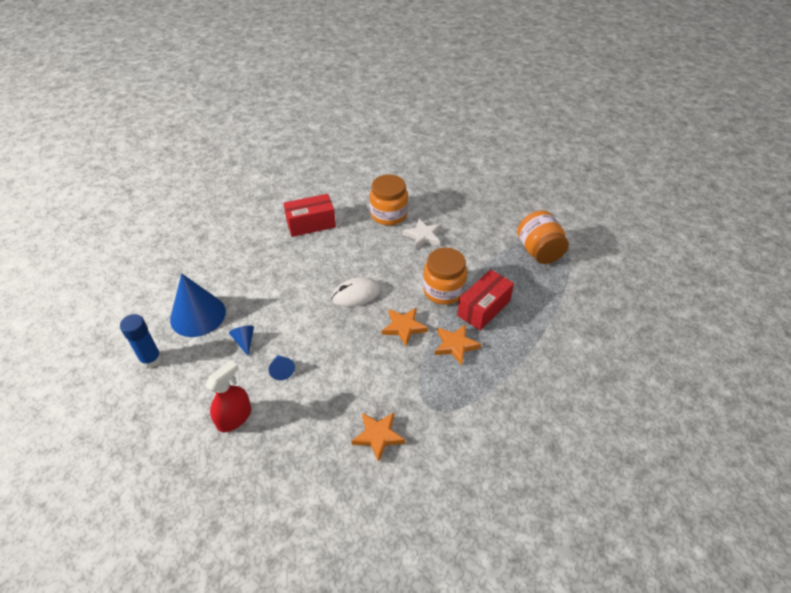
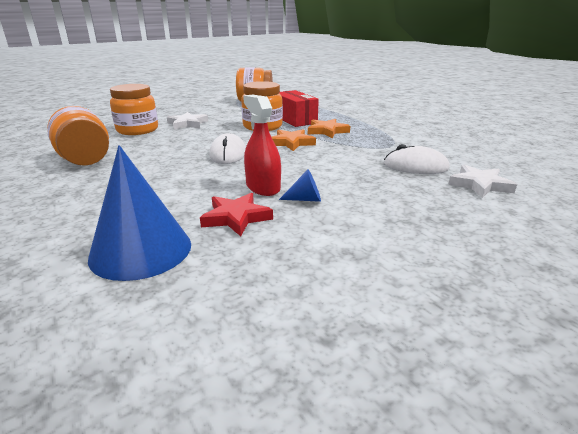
camera: 70 degrees left, 20 degrees down
(151, 359) = (194, 310): blue glue stick -> none
(234, 417) = (367, 237): red spray bottle -> red spray bottle (263, 187)
(244, 341) = (236, 217): blue cone -> red star
(311, 224) = (85, 160): red box -> orange jar
(349, 491) = (480, 185): none -> white star
(378, 436) = (415, 166): orange star -> white mouse

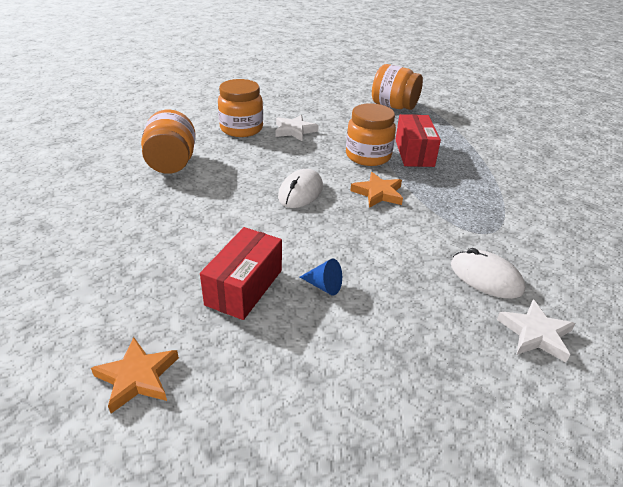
camera: 25 degrees right, 10 degrees up
(141, 250) = (147, 297): blue cone -> none
(236, 217) = (244, 287): red star -> red box
(263, 187) = (297, 254): red spray bottle -> none
(327, 131) = (434, 184): orange star -> orange star (137, 377)

